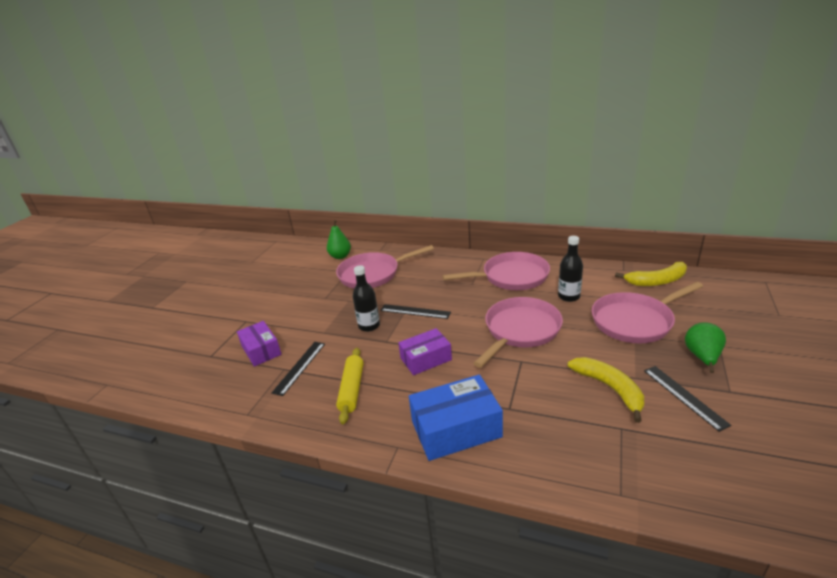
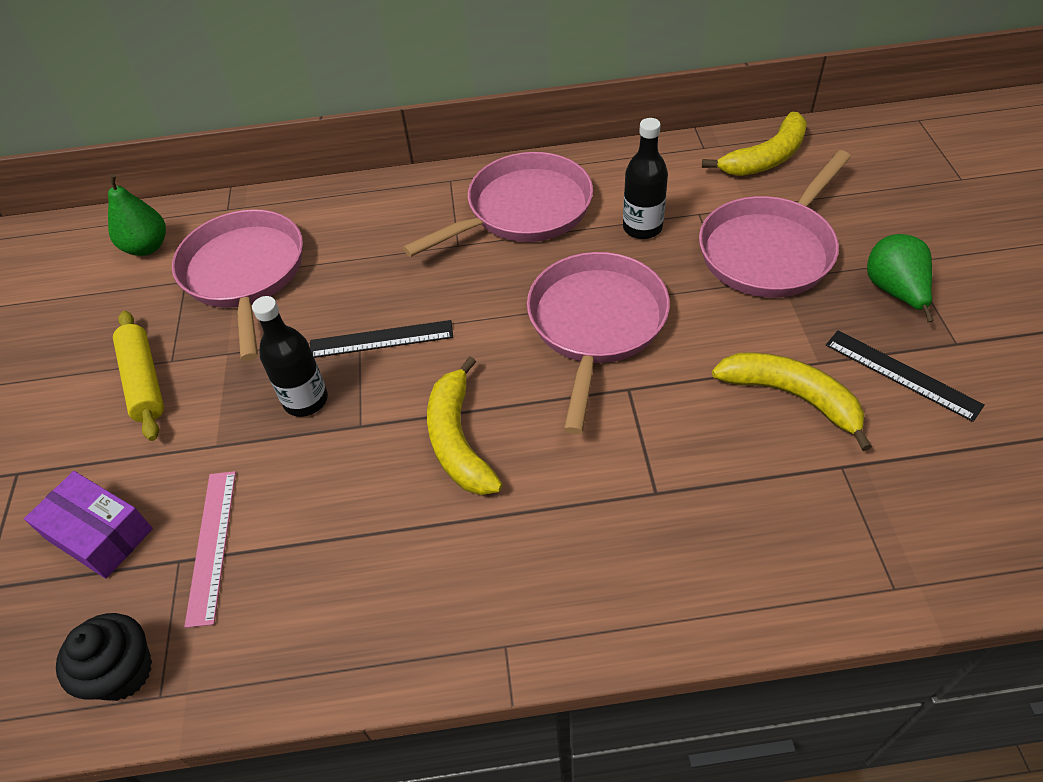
camera: 25 degrees left, 20 degrees up
(239, 401) = (123, 672): none -> black cupcake
(300, 367) = (212, 545): black ruler -> pink ruler
(352, 389) = (351, 557): yellow rolling pin -> yellow rolling pin (144, 381)
(372, 274) = (245, 274): pink pan -> pink pan turned 120 degrees clockwise
(426, 359) = (458, 440): purple box -> yellow banana
(456, 429) = (589, 568): blue box -> none

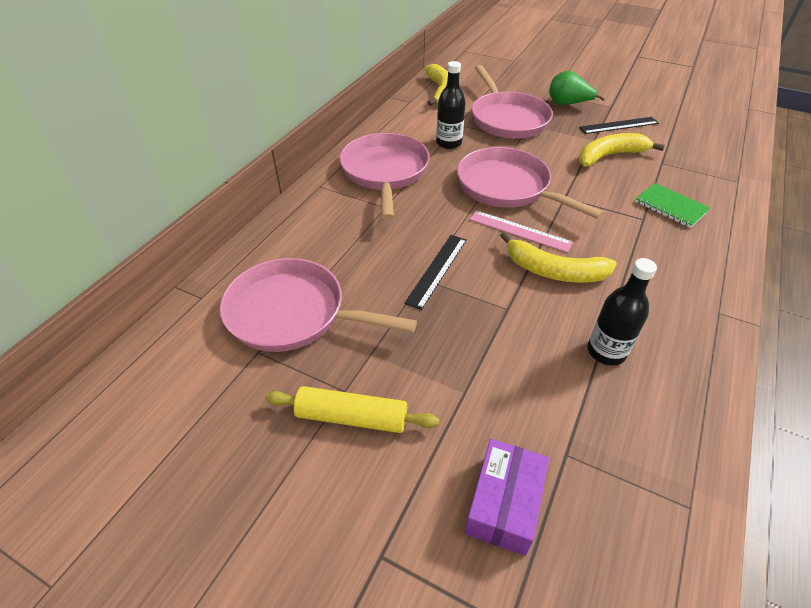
camera: 60 degrees left, 5 degrees down
(99, 534) = (504, 503): purple box -> purple box turned 45 degrees counterclockwise
(123, 672) = (658, 527): black cupcake -> none
(147, 247) = (182, 363): green pear -> none
(212, 545) = (563, 427): pink ruler -> pink ruler (520, 231)
(306, 400) = (461, 326): black bottle -> black bottle (606, 351)
(719, 516) = (670, 207): none -> green notebook

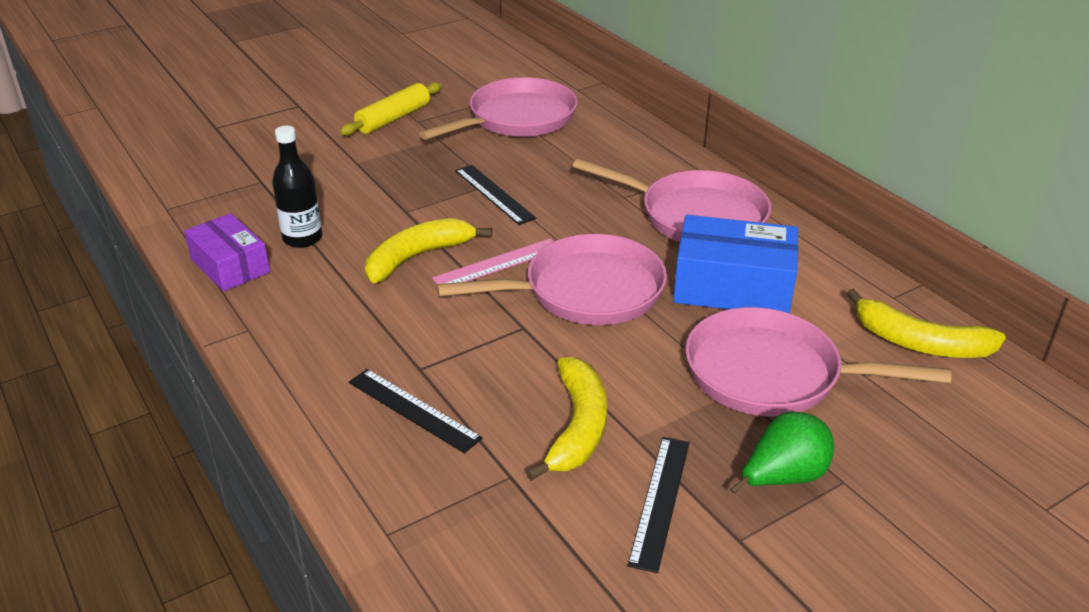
camera: 120 degrees right, 10 degrees down
(449, 143) = (732, 287): black bottle -> blue box
(504, 503) = (268, 148): purple box -> purple box (230, 266)
(670, 207) = (413, 409): green notebook -> black ruler

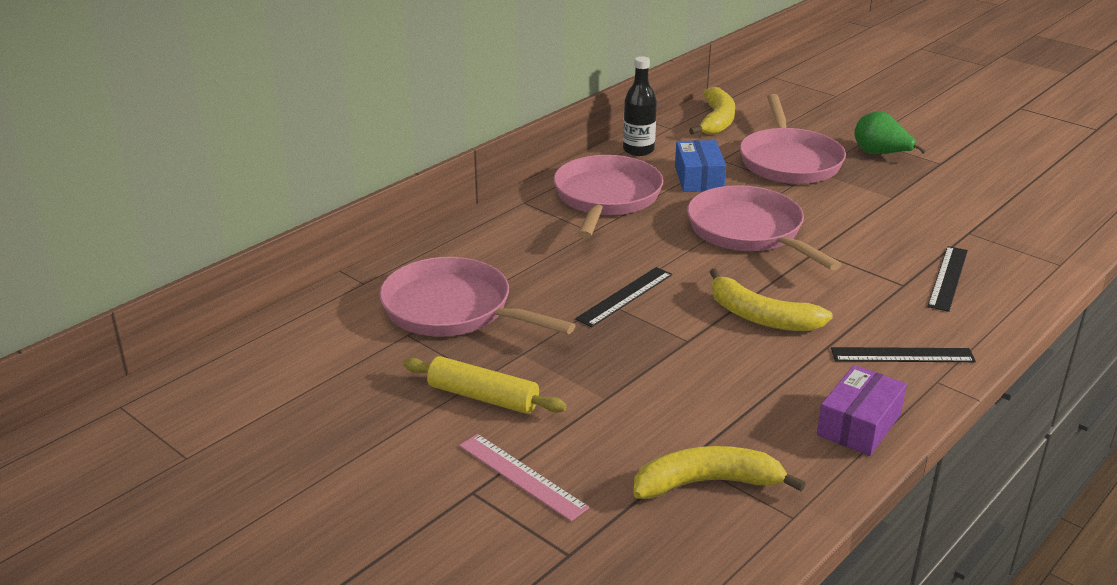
camera: 105 degrees left, 5 degrees down
(302, 238) = (779, 392): black bottle -> black bottle (638, 150)
(498, 264) = (741, 275): pink ruler -> pink ruler (522, 476)
(577, 427) = (902, 216): yellow banana -> yellow banana (707, 483)
(659, 501) = (937, 185): black ruler -> black ruler (902, 355)
(732, 287) = (699, 178): blue box -> blue box, size x0.66

